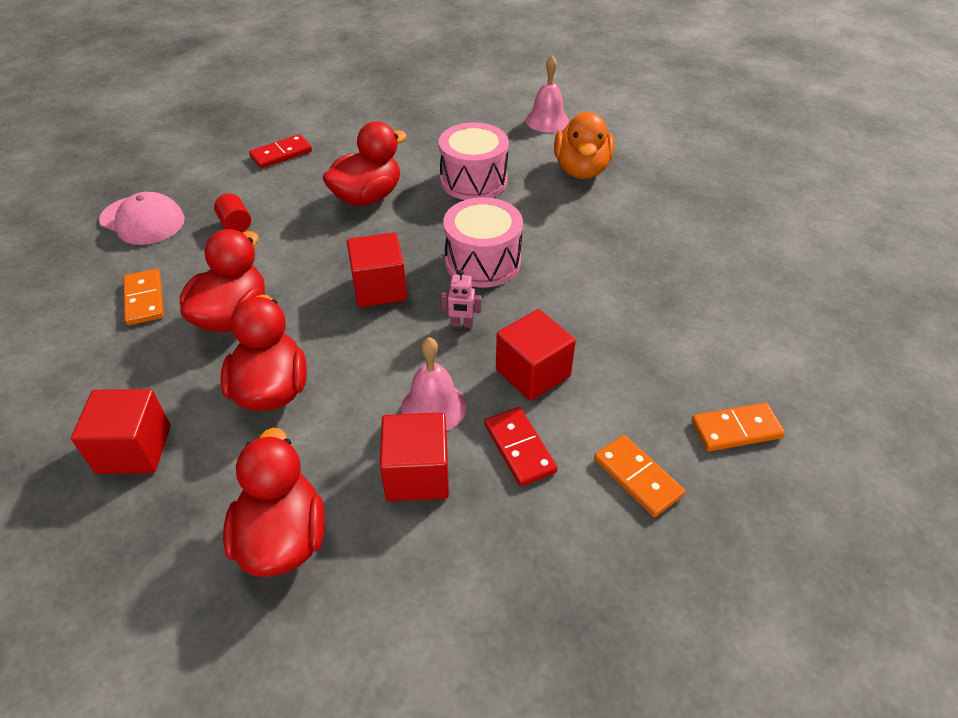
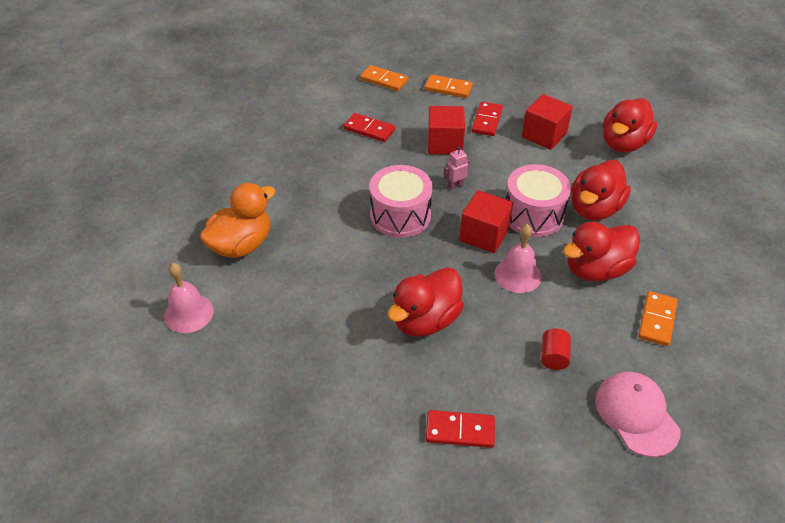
camera: 140 degrees left, 0 degrees up
(134, 449) = (688, 217): red cube -> none
(367, 197) = (425, 320): red duck -> red duck turned 45 degrees counterclockwise
(433, 407) = (511, 156): pink bell -> pink bell (517, 275)
(461, 324) = (455, 186): pink robot -> pink robot turned 75 degrees counterclockwise
(473, 180) = (328, 285): pink drum -> pink drum (533, 215)
(637, 477) = (448, 88): orange domino -> orange domino turned 75 degrees counterclockwise
(641, 337) = (369, 129): none -> red domino

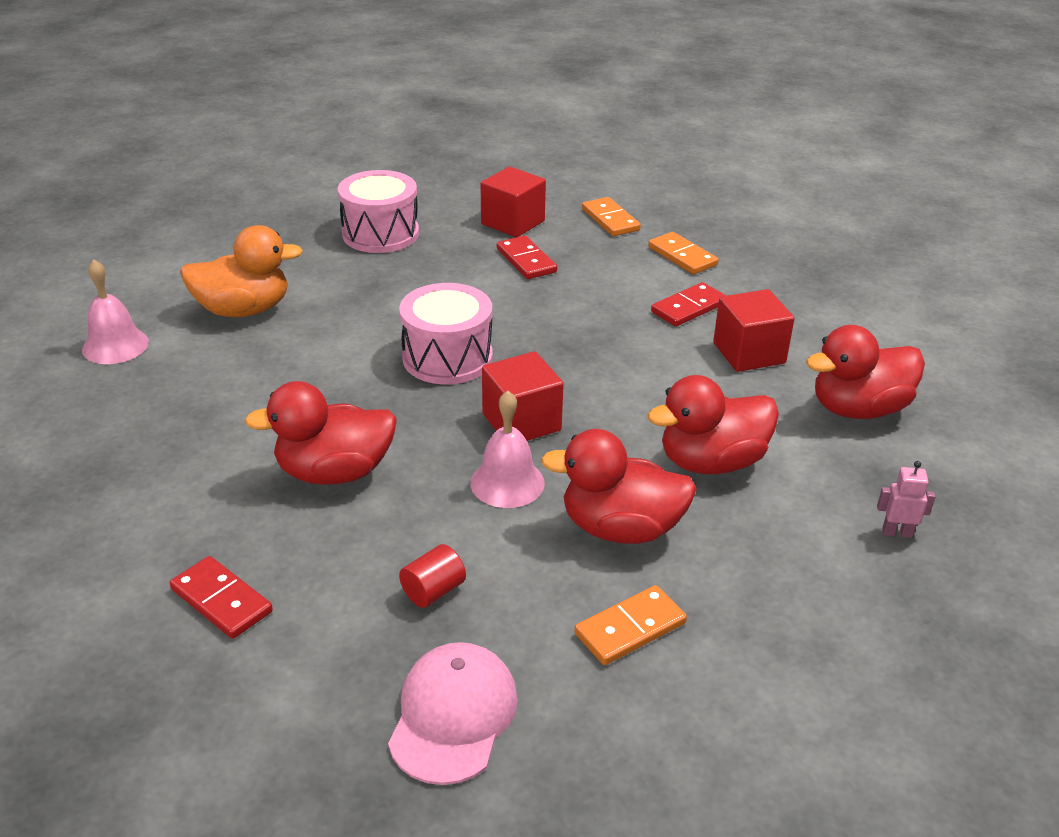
camera: 35 degrees right, 10 degrees down
(445, 144) = (600, 310): red cube -> red cube (513, 222)
(455, 186) = (555, 357): pink robot -> pink robot (897, 532)
(533, 215) = (615, 430): pink drum -> pink drum (380, 234)

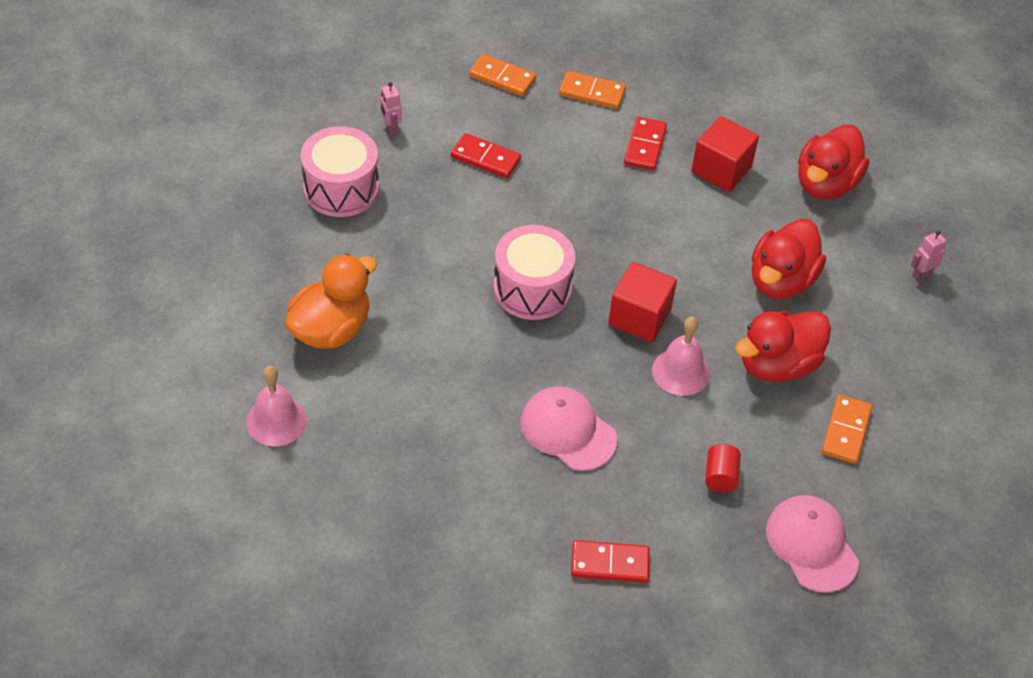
camera: 40 degrees left, 15 degrees up
(334, 472) = (568, 431): red duck -> pink cap
(472, 215) = (391, 128): none -> pink robot
(513, 222) = (431, 120): red cube -> none

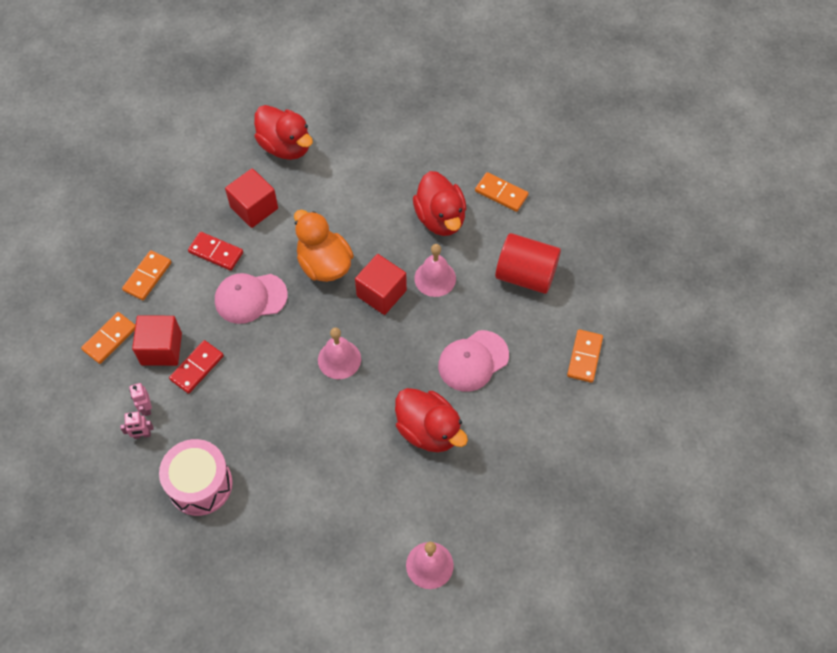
camera: 75 degrees left, 10 degrees up
(331, 329) = (348, 512): orange duck -> orange duck (324, 264)
(501, 123) = (161, 349): none -> red cube
(532, 288) = (339, 359): pink drum -> pink bell
(610, 564) = (584, 357): red domino -> orange domino
(720, 476) = (525, 275): red cylinder -> red cylinder, size x2.09
(781, 281) = (368, 197): red duck -> red duck (428, 430)
(811, 545) = (585, 236): pink cap -> pink cap (250, 298)
(921, 274) = (380, 114): pink robot -> pink robot (146, 408)

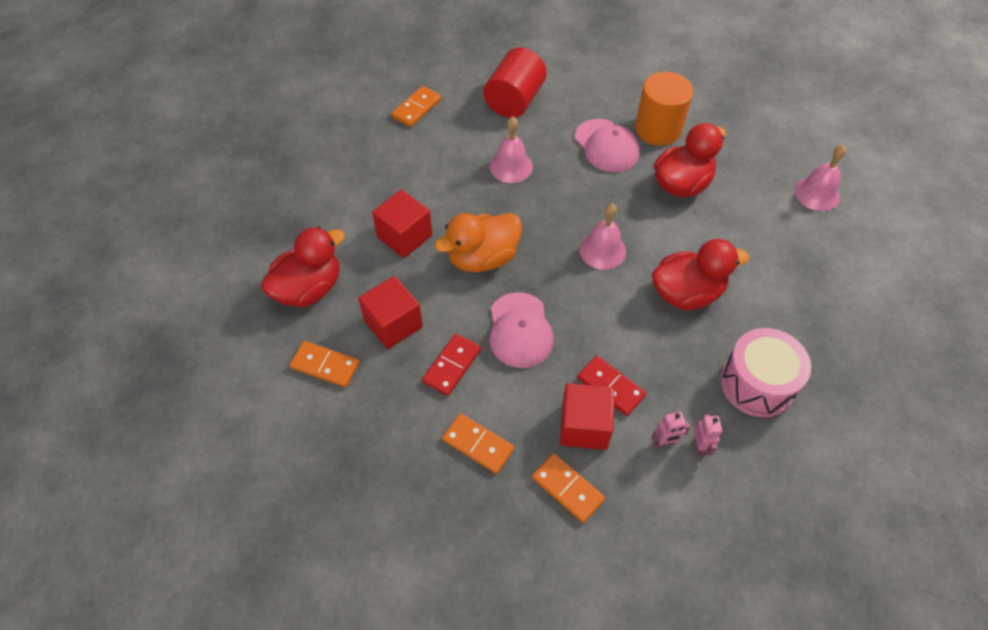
camera: 85 degrees left, 5 degrees down
(381, 293) = (524, 210): red cube -> red cube (404, 236)
(440, 218) = (438, 156): red duck -> red duck (686, 293)
(504, 409) = (658, 129): none -> orange cylinder
(584, 357) = (604, 71): orange domino -> orange domino (325, 365)

